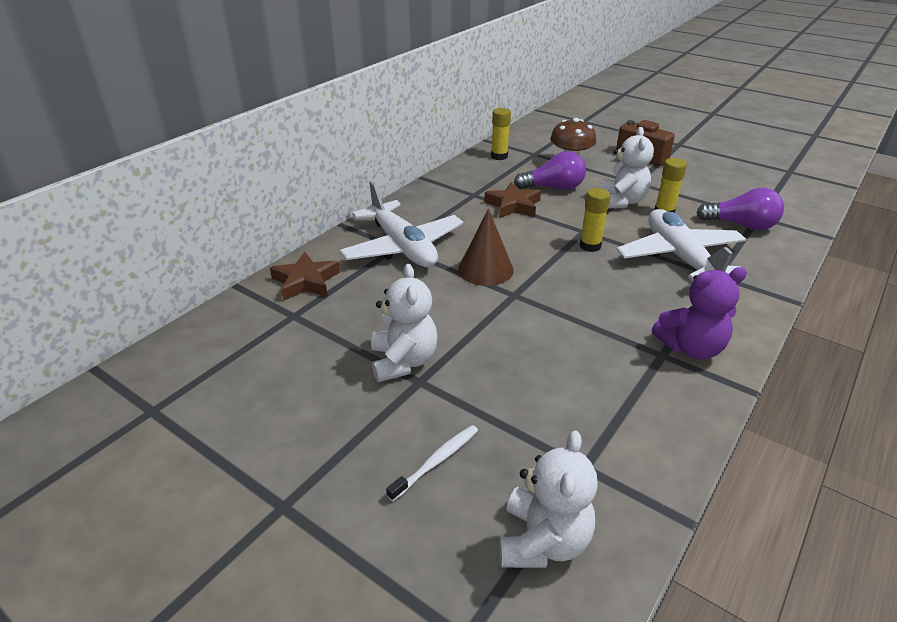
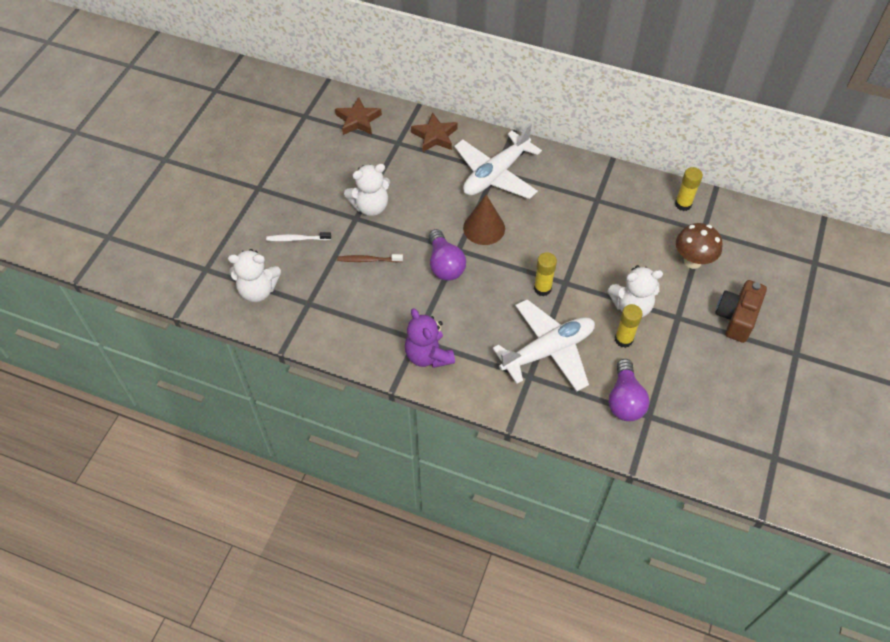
camera: 75 degrees right, 20 degrees up
(436, 462) = (297, 239): white toothbrush -> white toothbrush turned 150 degrees clockwise
(509, 380) = (368, 260): none -> brown toothbrush
(513, 205) = (589, 229): brown star -> brown star (358, 120)
(553, 188) = (636, 254): purple light bulb -> purple light bulb (445, 265)

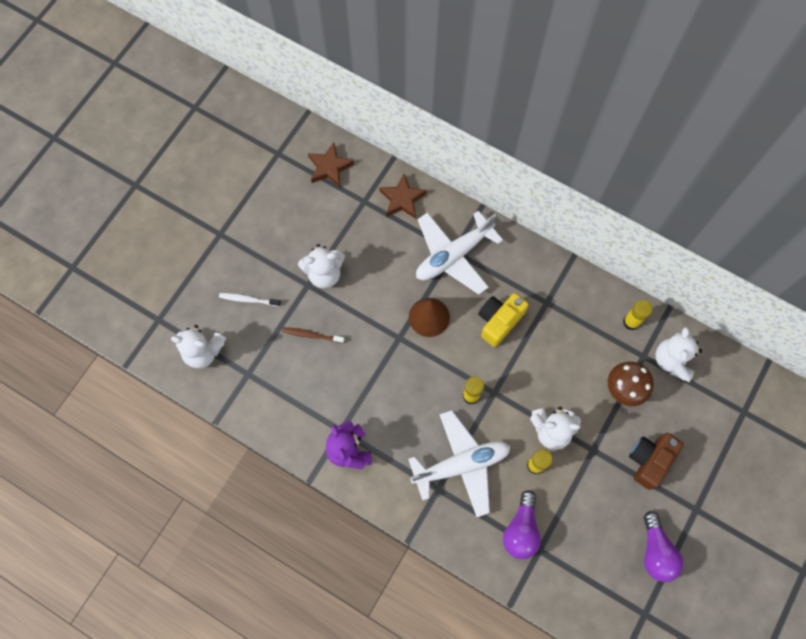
camera: 10 degrees right, 15 degrees up
(445, 265) = (383, 353): purple light bulb -> purple light bulb (656, 552)
(554, 222) = (499, 321): none -> yellow camera
(732, 230) = (672, 361): none -> white teddy bear

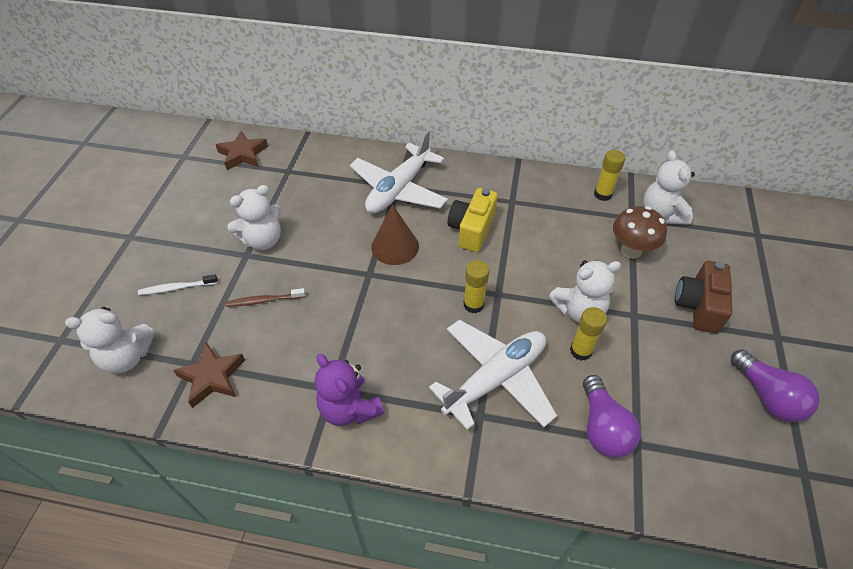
camera: 20 degrees left, 20 degrees down
(402, 199) = (328, 160): brown star -> brown star (212, 377)

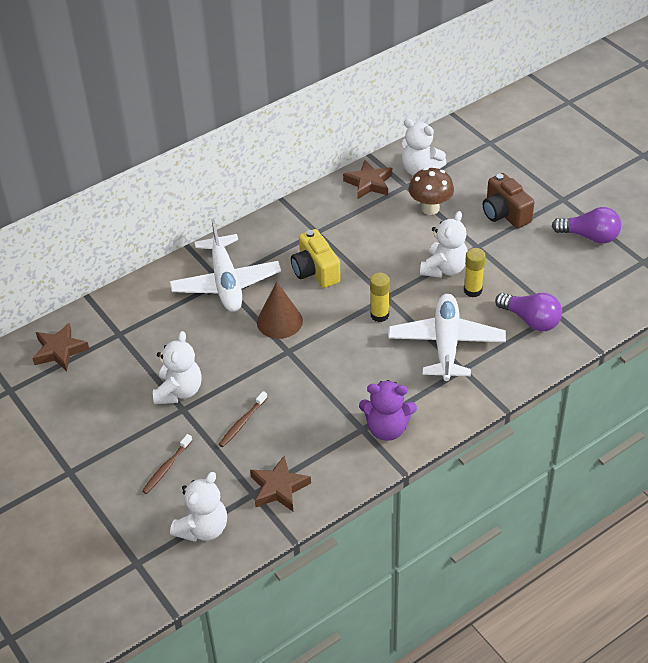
camera: 45 degrees left, 5 degrees down
(177, 288) = (166, 467): white toothbrush -> brown toothbrush
(602, 194) = (369, 183): yellow glue stick -> brown star

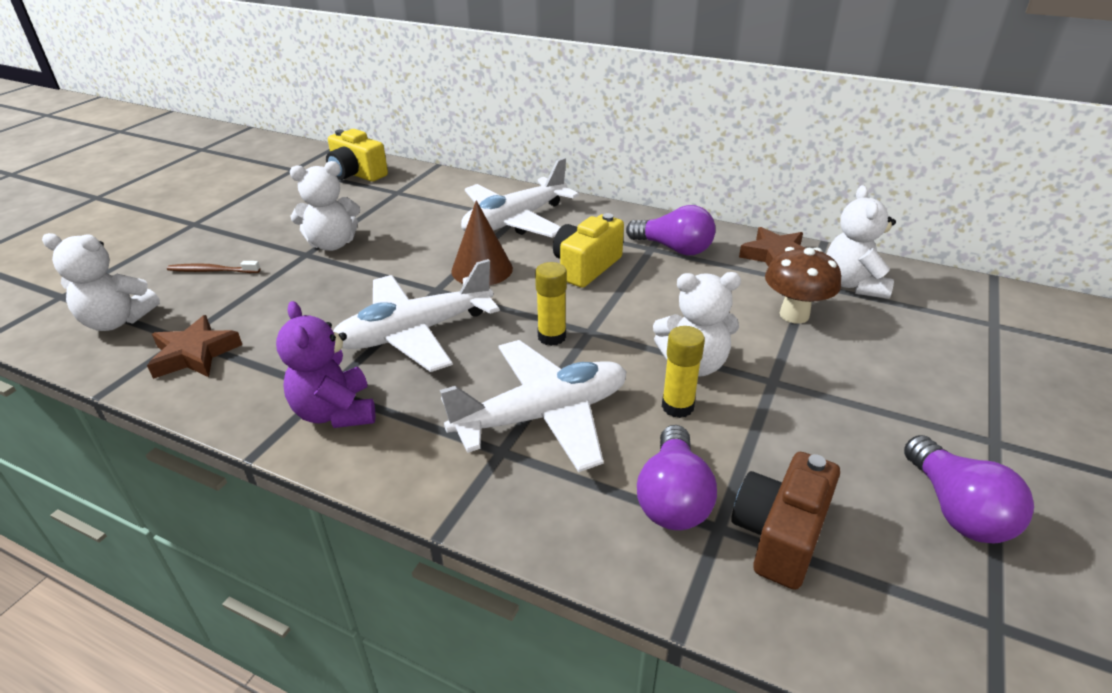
camera: 60 degrees right, 10 degrees down
(59, 350) = (356, 174): brown star -> yellow camera
(242, 423) = (300, 295): brown toothbrush -> none
(325, 222) = (674, 248): none -> purple light bulb
(332, 374) = (415, 333): none -> white plane
(505, 213) = (875, 386): brown camera -> brown camera (779, 535)

